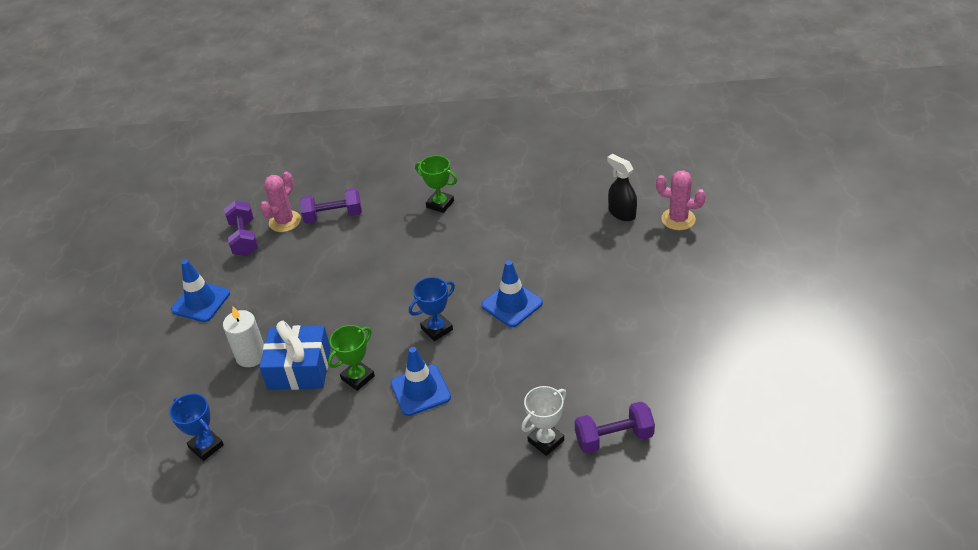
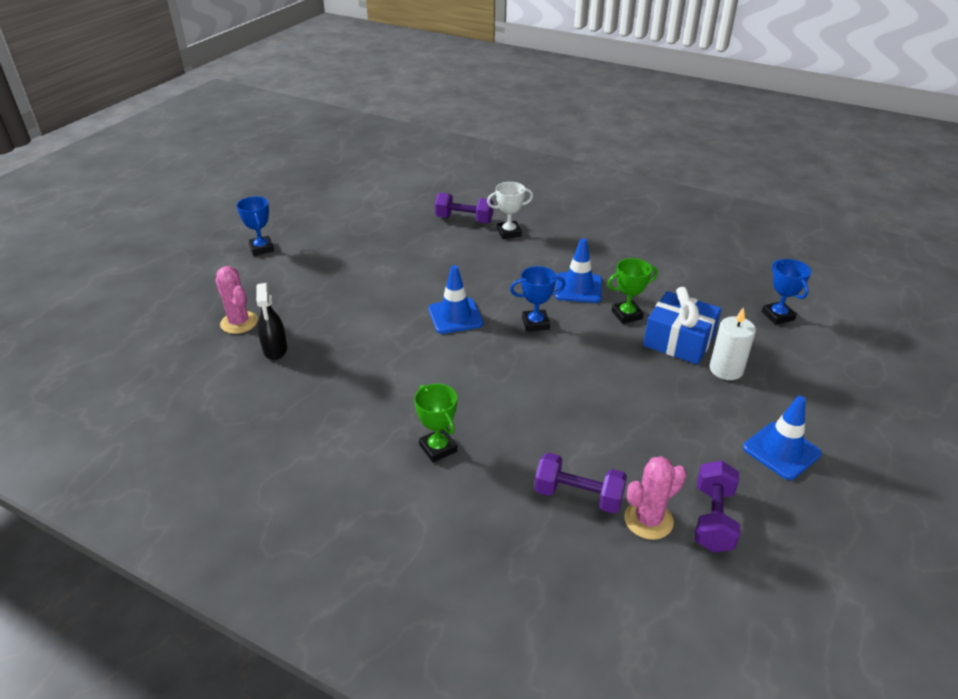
camera: 155 degrees left, 5 degrees down
(768, 292) = (261, 248): none -> blue trophy

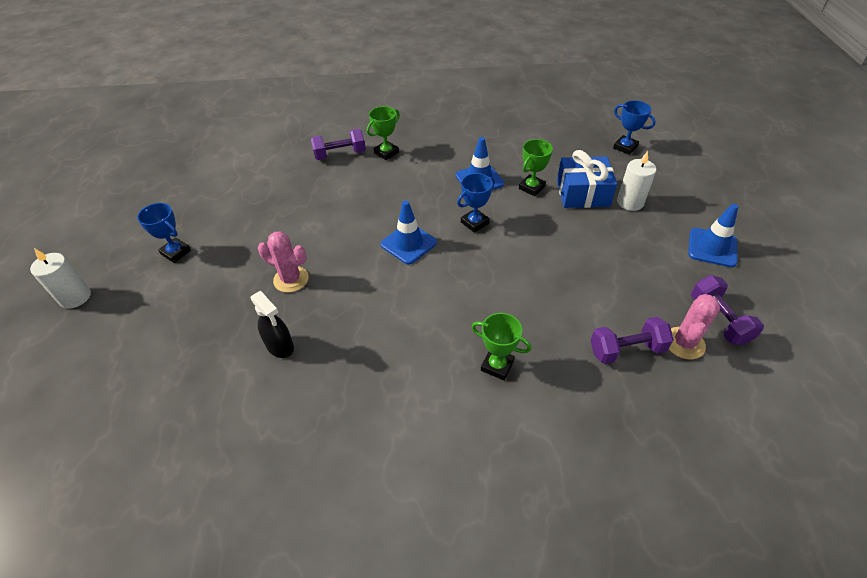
camera: 30 degrees left, 10 degrees up
(166, 252) = (75, 297): none -> white candle
(239, 322) = (220, 336): pink cactus -> pink cactus (291, 279)
(509, 232) = (386, 152): white trophy -> green trophy

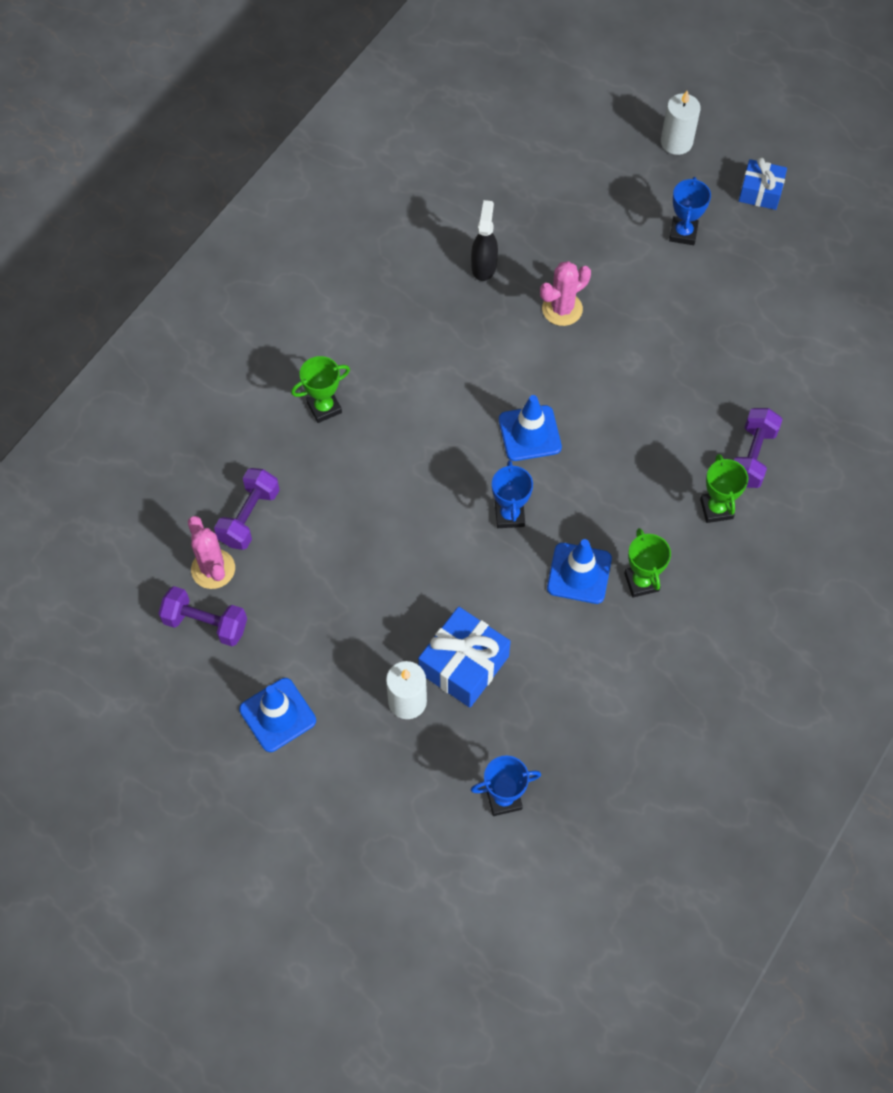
camera: 125 degrees right, 15 degrees up
(113, 233) = (760, 192): none -> blue gift
(176, 252) = (683, 233): blue trophy -> blue trophy turned 60 degrees counterclockwise
(280, 346) = (484, 266): black spray bottle -> black spray bottle turned 105 degrees clockwise
(531, 187) = (519, 618): green trophy -> green trophy (641, 582)

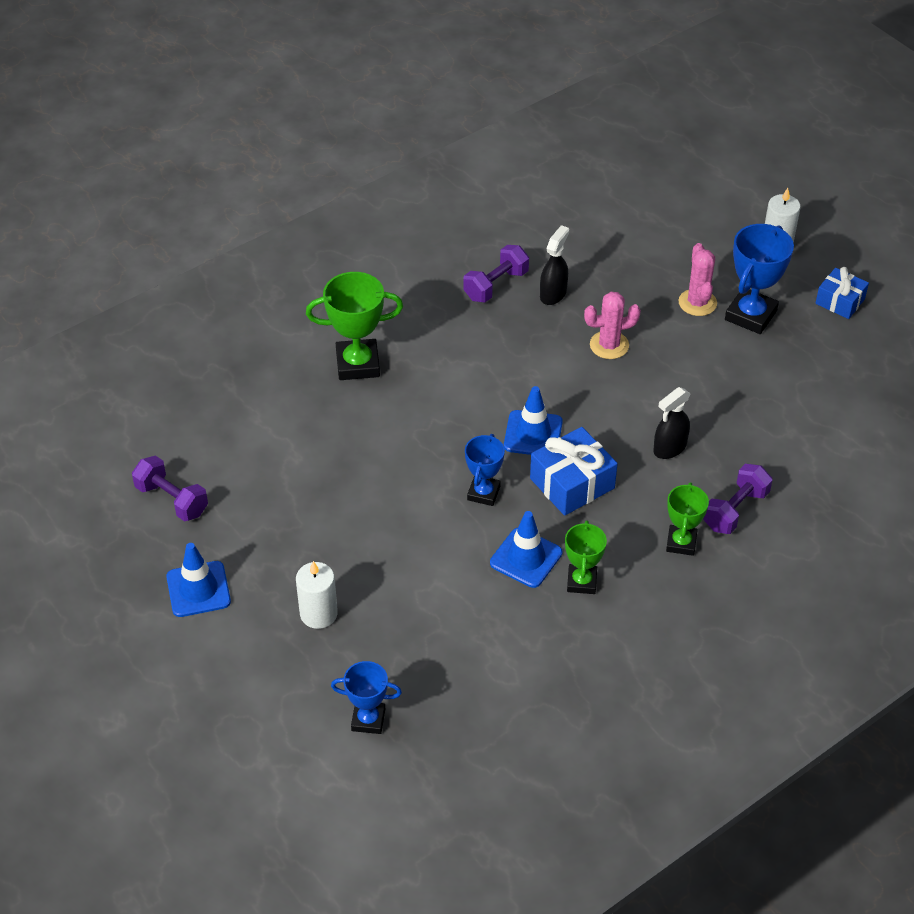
camera: 20 degrees right, 15 degrees down
(213, 569) = (199, 460): pink cactus -> pink cactus (697, 303)
(249, 517) = (251, 429): purple dumbbell -> purple dumbbell (496, 285)
(324, 407) = (358, 364): green trophy -> green trophy, size x1.60
(463, 664) = (384, 599): blue gift -> blue gift (572, 483)
(665, 408) = (669, 448): none -> black spray bottle
(683, 233) = (750, 315): blue trophy -> blue trophy, size x1.60

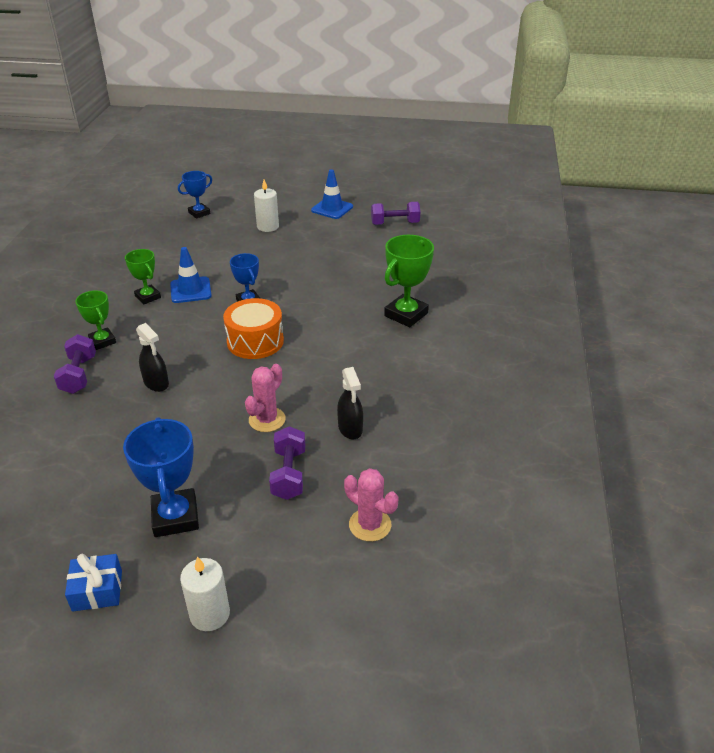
camera: 135 degrees right, 10 degrees down
(496, 285) = (397, 408): purple dumbbell -> purple dumbbell (289, 474)
(533, 434) = (255, 341): blue traffic cone -> orange drum
(572, 483) = (202, 332): blue gift -> none
(669, 448) = (156, 383): black spray bottle -> black spray bottle turned 135 degrees clockwise
(697, 303) = (232, 497): pink cactus -> pink cactus (370, 525)

